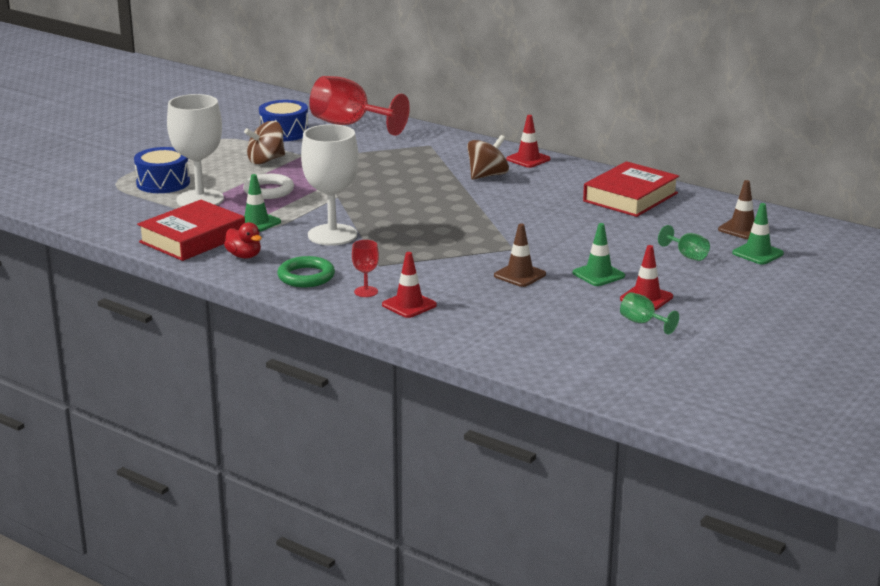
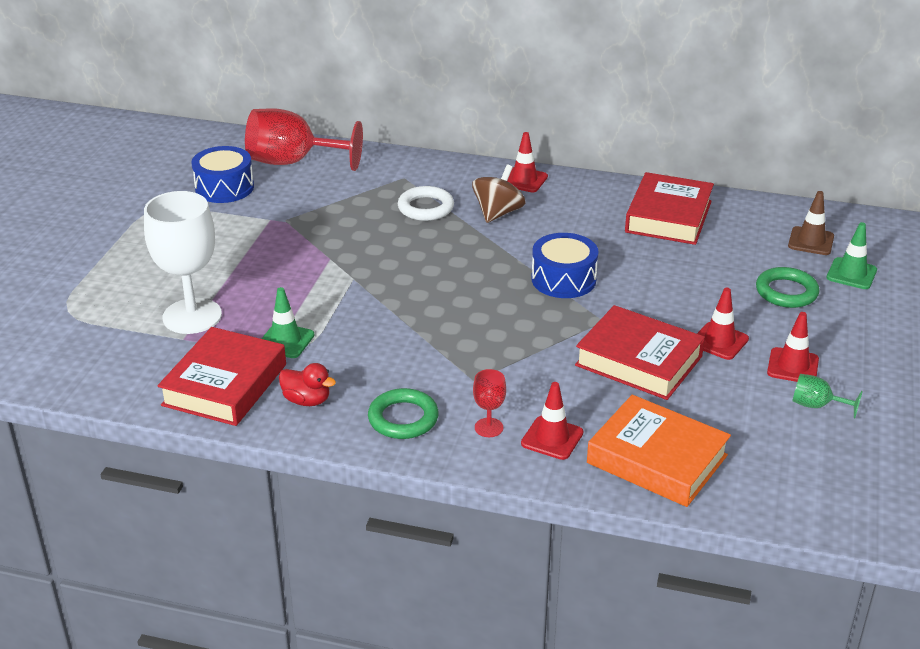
camera: 20 degrees left, 10 degrees up
(163, 183) = (128, 297): blue drum -> blue drum (563, 279)
(266, 160) = (231, 236): brown spinning top -> none
(269, 191) = (266, 285): white ring -> white ring (425, 208)
(332, 235) = (388, 342): white goblet -> none
(480, 329) = (657, 459): none -> orange book
(519, 275) = (638, 361): brown traffic cone -> red book
(598, 274) = (719, 341): green traffic cone -> red traffic cone
(687, 255) = (786, 292): green goblet -> green ring

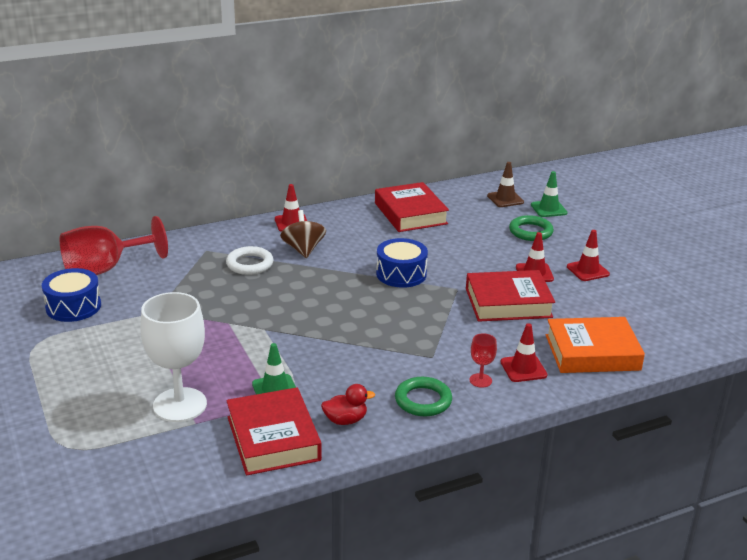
camera: 40 degrees left, 5 degrees down
(816, 405) = (626, 286): green goblet -> none

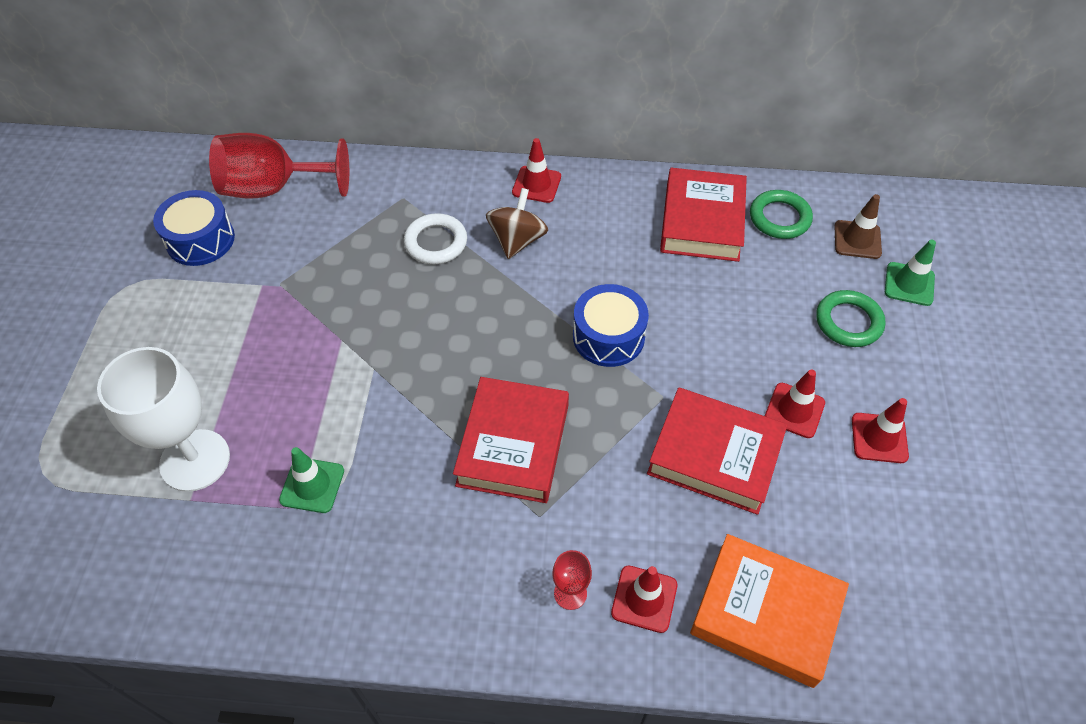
camera: 30 degrees right, 25 degrees up
(273, 438) = (252, 572): red book -> red book (513, 445)
(345, 420) = (353, 582): red duck -> none
(423, 400) = (470, 595): green ring -> green ring (779, 218)

